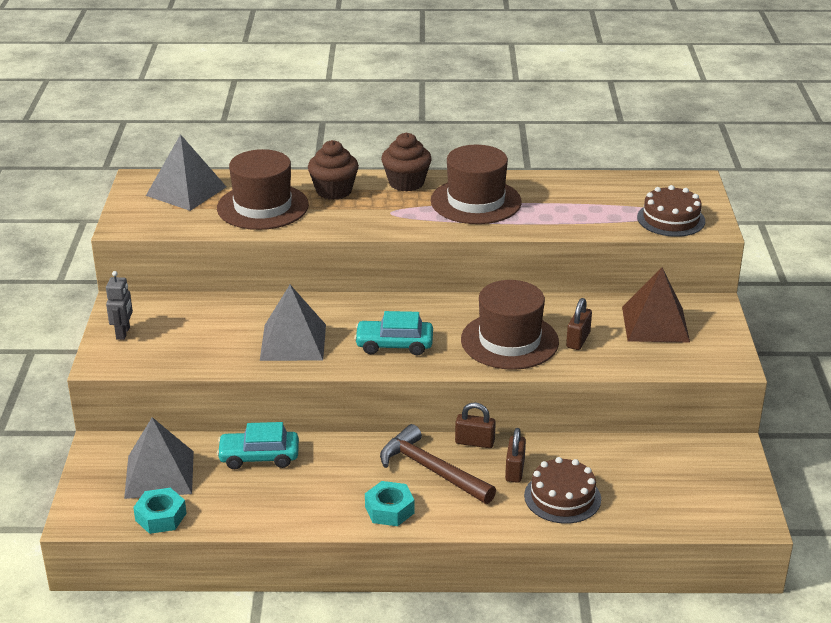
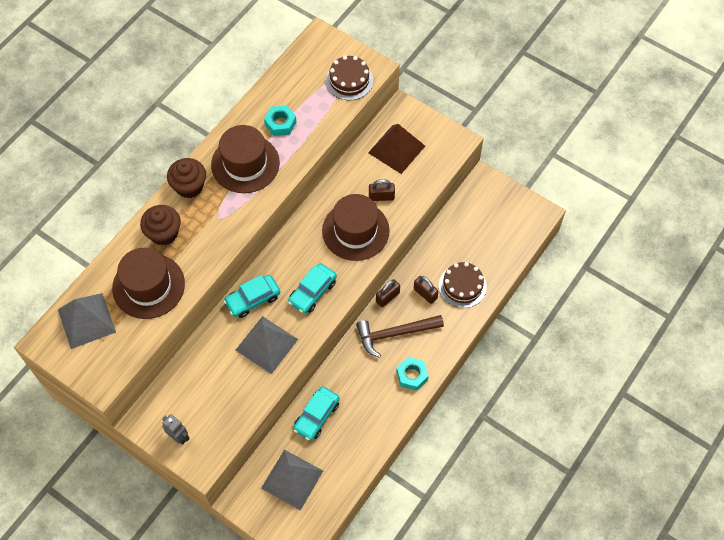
camera: 55 degrees left, 30 degrees up
(161, 517) = (332, 498): turquoise nut -> turquoise nut (280, 123)
(339, 310) = (253, 299): none -> turquoise car
(578, 340) = (381, 196): brown padlock -> brown padlock turned 60 degrees counterclockwise

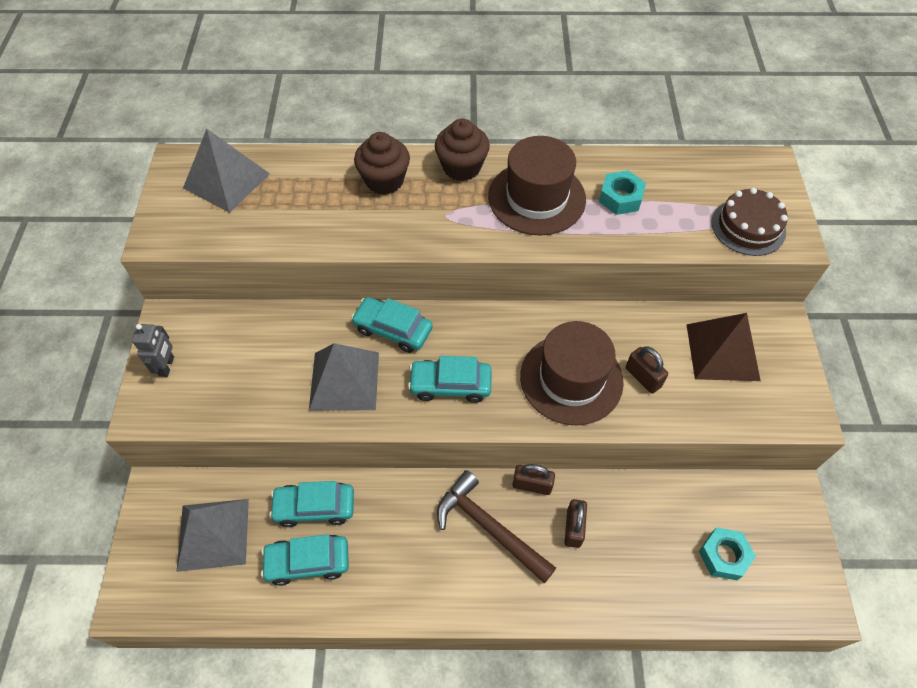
camera: 55 degrees right, 5 degrees down
(148, 286) = (308, 206): brown hat -> none
(346, 437) = (308, 562): none -> turquoise car
(412, 375) = (447, 589): turquoise nut -> turquoise nut (723, 556)
(462, 286) = (623, 569): brown cake -> none

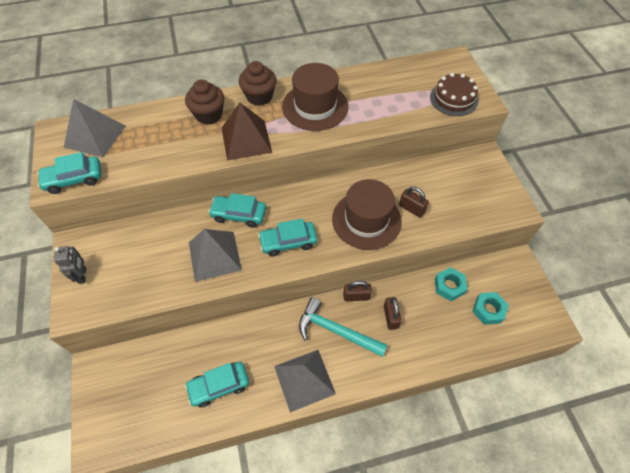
camera: 15 degrees left, 0 degrees up
(213, 534) = (146, 385): grey pyramid -> grey pyramid (304, 379)
(314, 507) = (214, 348): turquoise car -> turquoise car (74, 179)
(489, 528) = (336, 331): brown hammer -> turquoise hammer
(620, 198) = (369, 96): turquoise nut -> turquoise nut (449, 286)
(722, 352) = (456, 182): brown pyramid -> brown pyramid (246, 140)

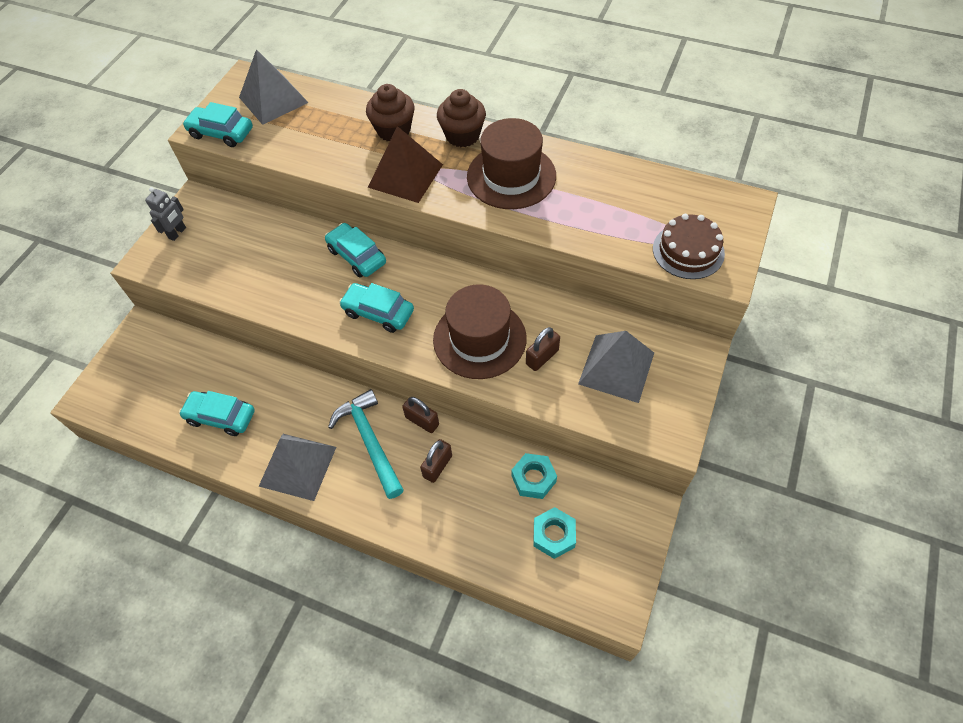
camera: 40 degrees right, 0 degrees up
(214, 256) = (299, 283): grey pyramid -> grey pyramid (616, 368)
(411, 208) = (542, 357): brown padlock -> brown padlock turned 60 degrees clockwise

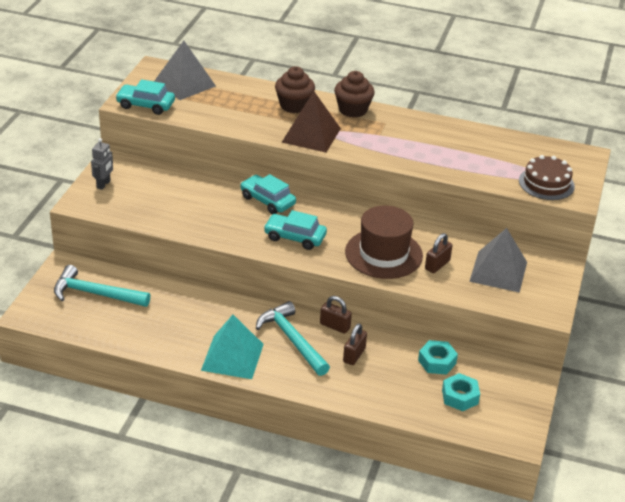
camera: 10 degrees left, 20 degrees down
(165, 370) = (95, 294): none -> turquoise hammer
(221, 417) = (155, 325): turquoise car -> none
(298, 466) = (232, 357): grey pyramid -> turquoise pyramid
(511, 176) = (398, 136): brown hat -> none

